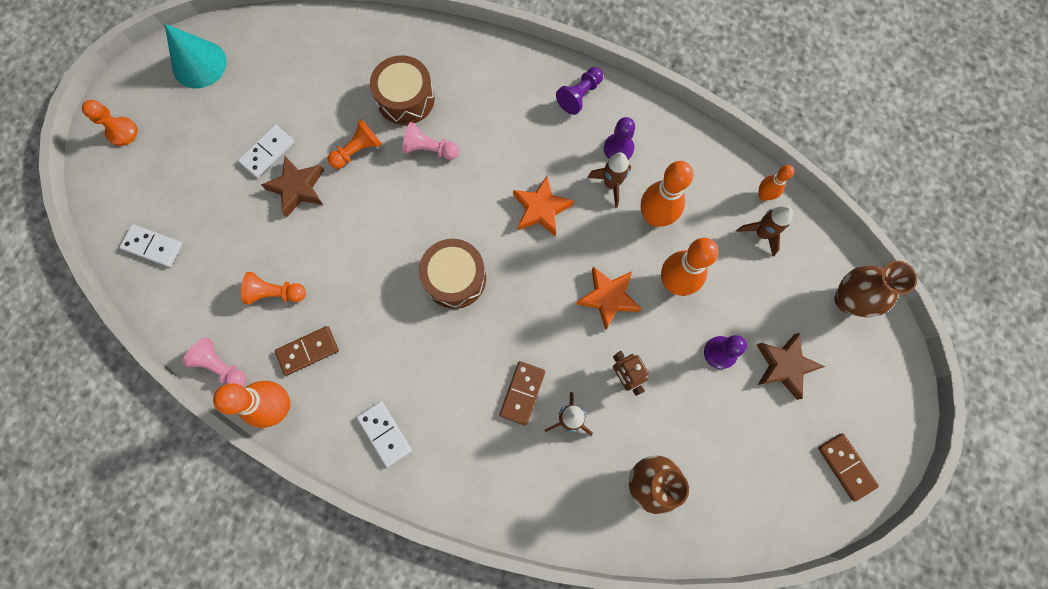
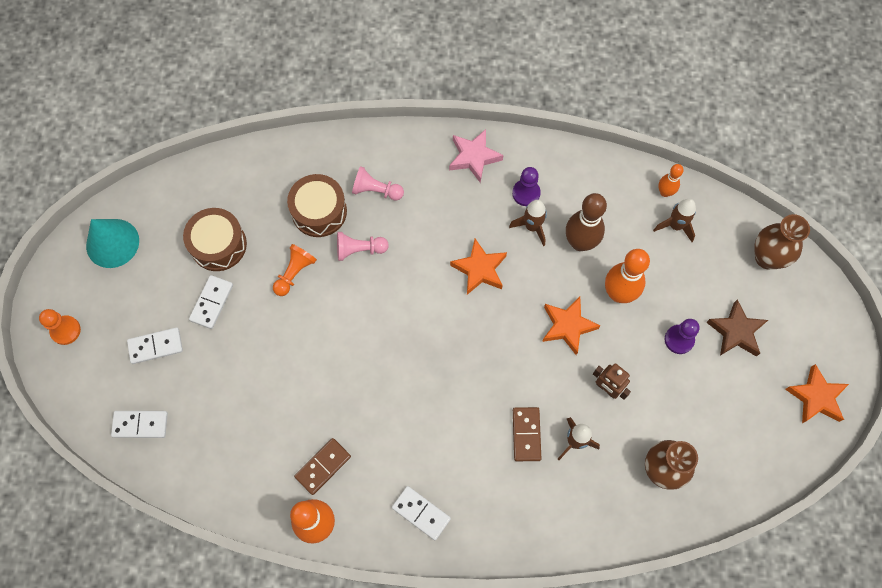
camera: 20 degrees left, 5 degrees down
(198, 176) = (155, 346): none -> white domino
(221, 366) = (250, 508): pink pawn -> pink pawn (376, 190)
(275, 293) = (272, 426): orange pawn -> none
(297, 188) = (253, 325): brown star -> none
(455, 278) = (428, 356): brown drum -> brown drum (218, 245)
(579, 95) = (474, 157): purple pawn -> pink star
(654, 217) = (580, 242): orange bowling pin -> brown bowling pin
(845, 466) = (816, 397): brown domino -> orange star

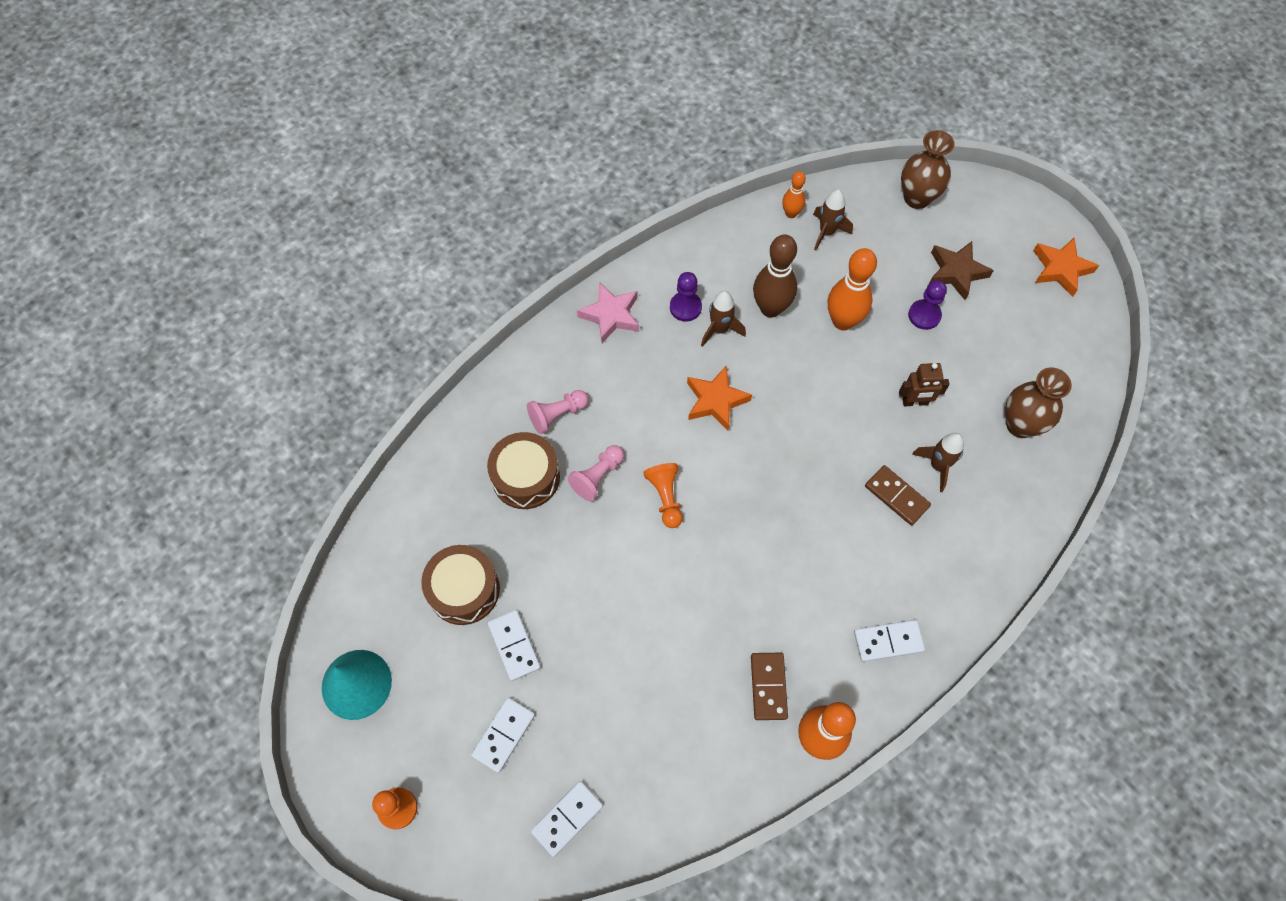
camera: 45 degrees left, 5 degrees down
(294, 273) = (562, 549): orange pawn -> orange pawn (665, 497)
(567, 326) = (833, 382): orange star -> none

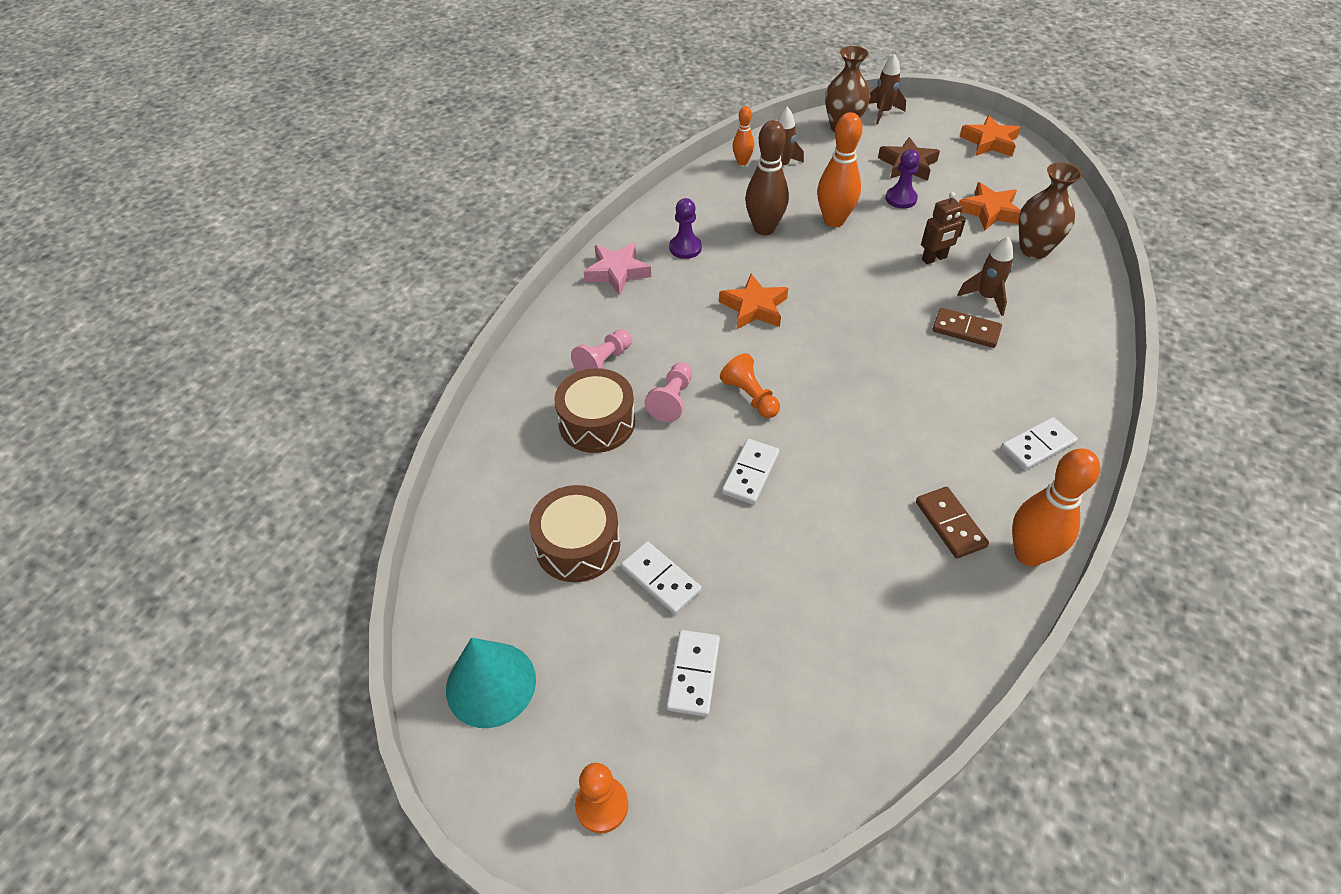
camera: 20 degrees left, 15 degrees down
(567, 819) = (813, 735): white domino -> white domino (750, 473)
(719, 330) = (726, 255): brown rocket -> brown rocket (883, 113)
(1004, 362) = (989, 211): none -> orange star

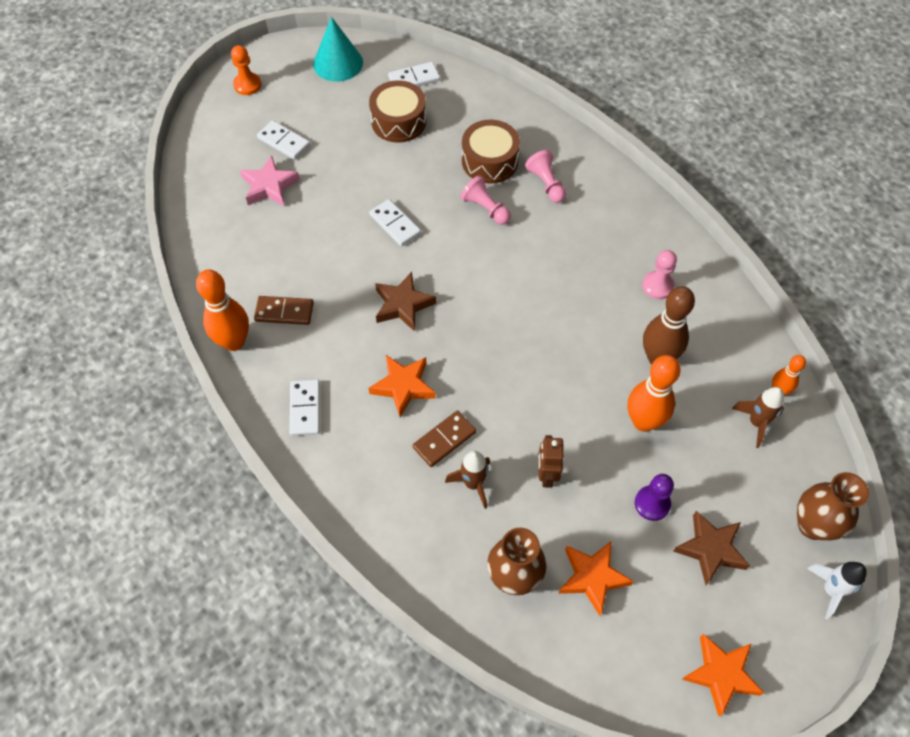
camera: 115 degrees right, 10 degrees up
(617, 272) = (647, 227): pink star -> pink star (269, 186)
(661, 579) = (349, 150): white domino -> white domino (414, 79)
(685, 248) = (657, 286): purple pawn -> pink pawn
(750, 396) = (462, 254): orange pawn -> none
(754, 307) = (555, 301): orange star -> orange star (403, 386)
(852, 419) = (403, 305): none -> brown star
(883, 113) = (831, 590): brown rocket -> white rocket

